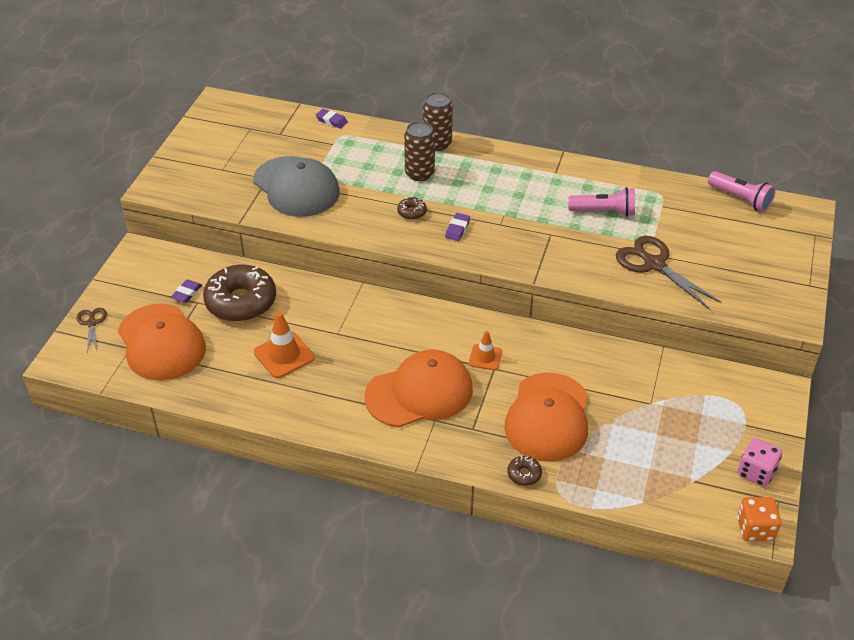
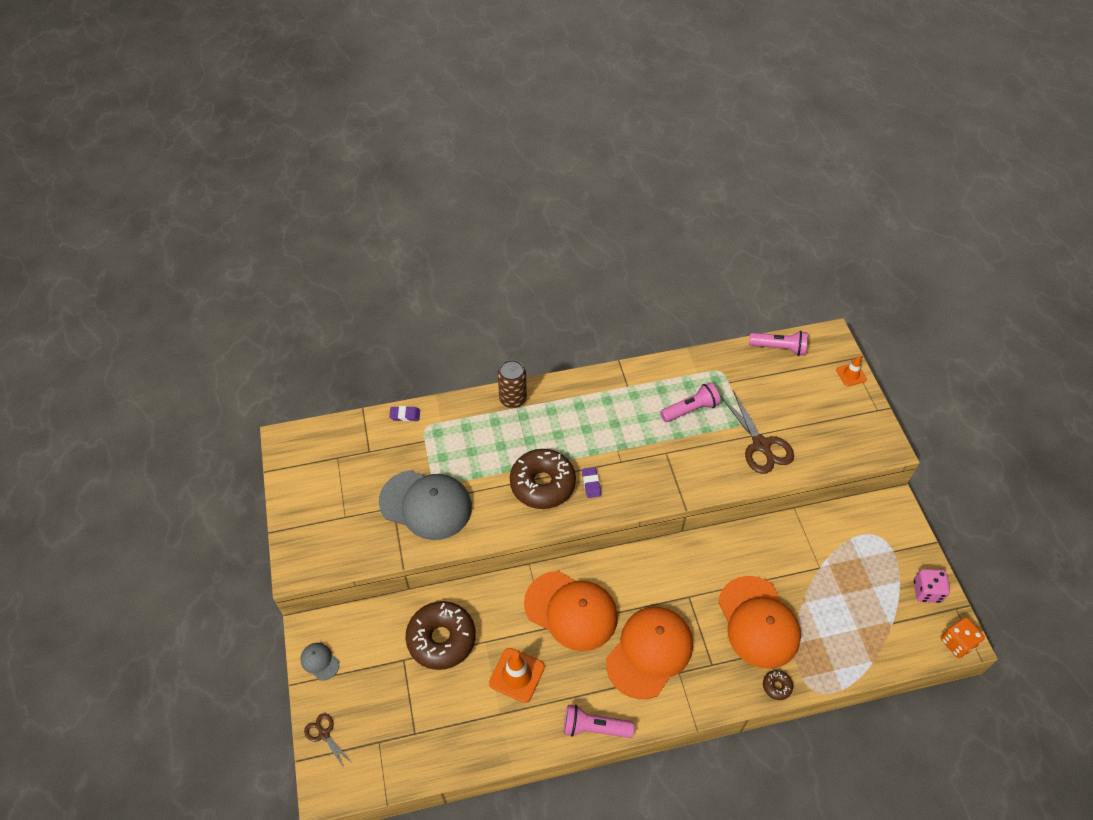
camera: 30 degrees left, 10 degrees up
(129, 274) = (319, 661): none -> grey cap
(161, 342) = (402, 720): orange cap -> orange cap (571, 611)
(187, 293) = (387, 655): purple eraser -> none
(321, 423) = (594, 727): none -> pink flashlight
(412, 212) = (542, 484): brown donut -> brown donut, size x2.39
(419, 173) = (520, 439): brown can -> none
(485, 357) = (675, 589): orange traffic cone -> orange traffic cone (851, 374)
(654, 264) = (761, 445): brown scissors -> brown scissors turned 135 degrees counterclockwise

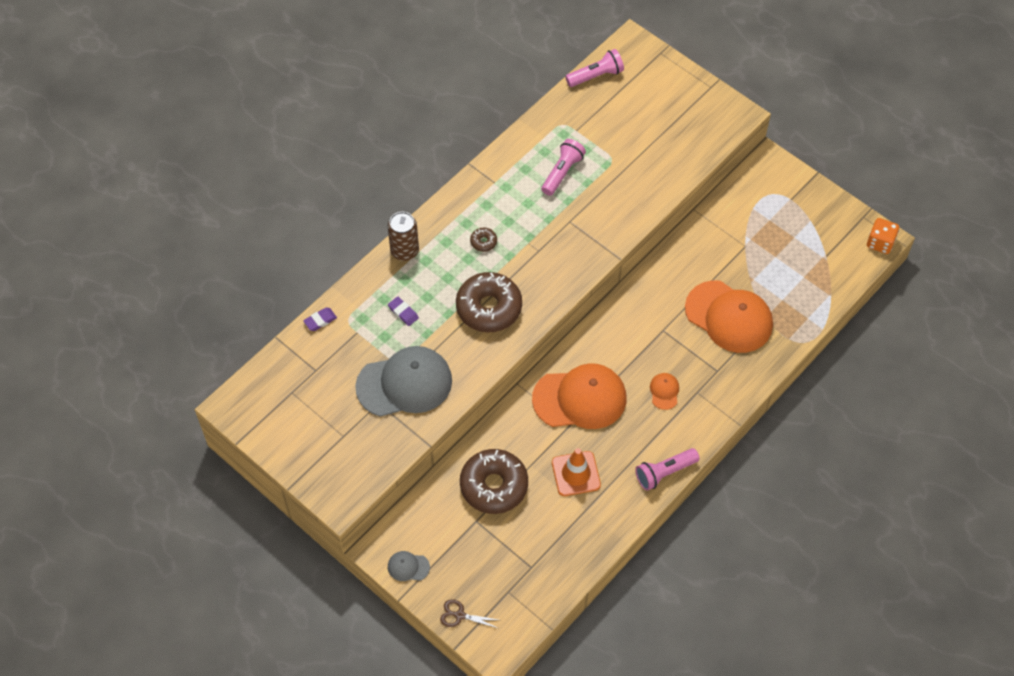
camera: 35 degrees left, 5 degrees up
(591, 484) = (528, 283): purple eraser -> purple eraser (403, 312)
(649, 652) = (664, 391): orange cap -> orange cap, size x0.42
(761, 445) = (640, 170): brown scissors -> none
(776, 686) = (775, 356): brown donut -> brown donut (483, 242)
(851, 374) = (670, 67): orange traffic cone -> none
(927, 591) = (835, 216): pink dice -> none

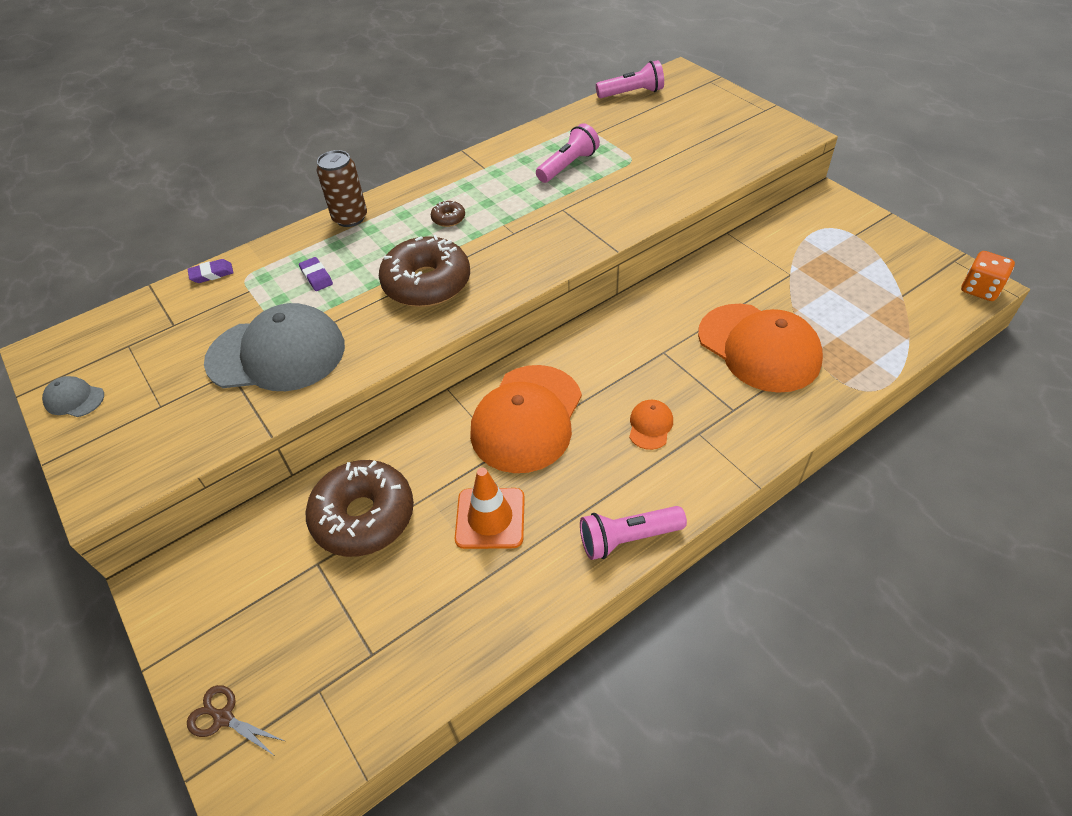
camera: 15 degrees right, 10 degrees down
(408, 567) = (184, 617): grey cap -> grey cap (74, 399)
(580, 398) = (527, 418): orange cap -> orange cap turned 105 degrees clockwise

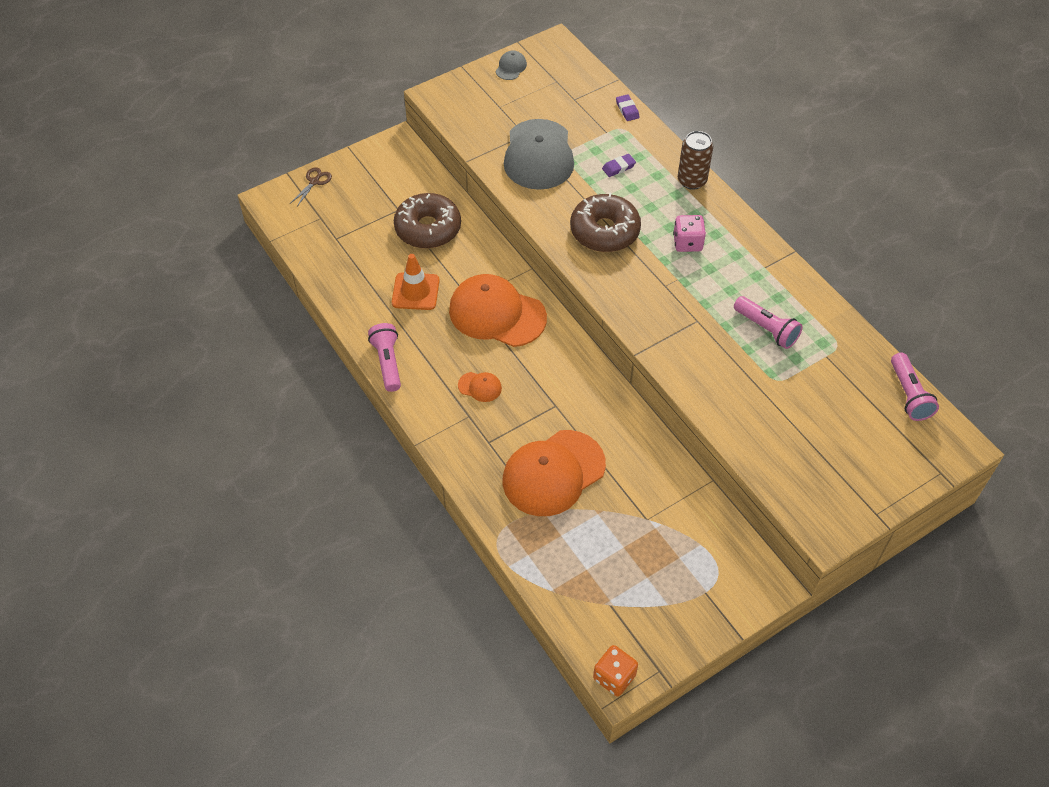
camera: 90 degrees right, 5 degrees up
(448, 218) = (687, 243): brown donut -> pink dice

